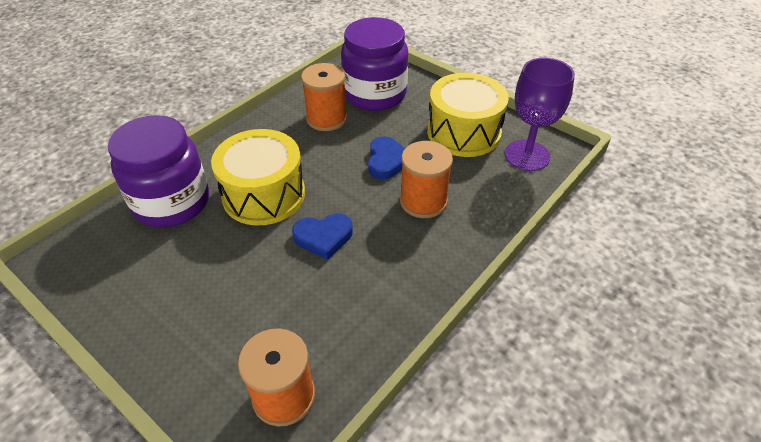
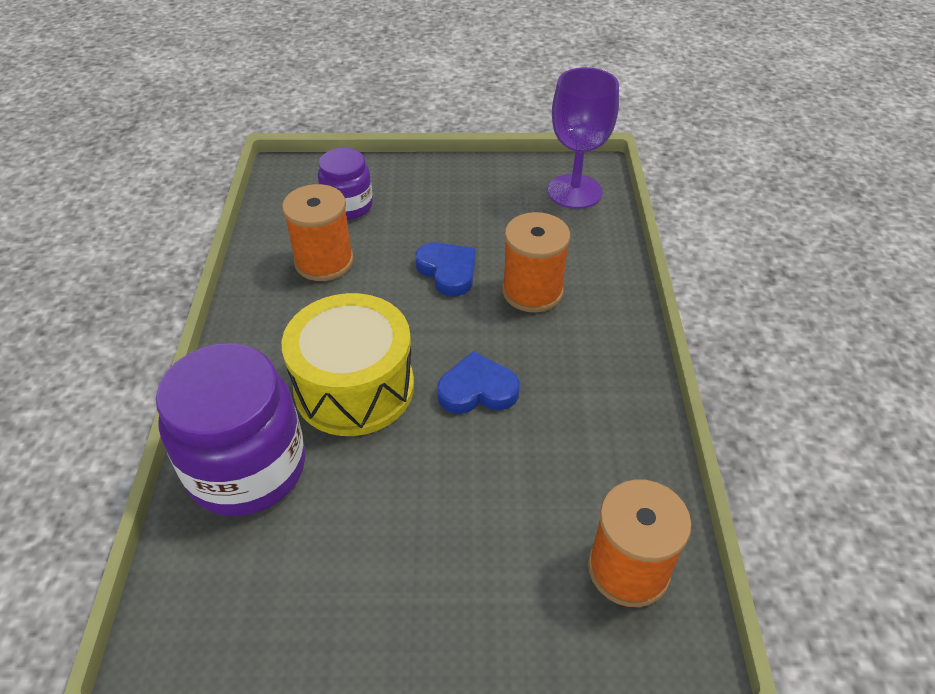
camera: 40 degrees left, 0 degrees up
(323, 237) = (477, 390): blue heart -> blue heart turned 135 degrees counterclockwise
(375, 94) = (348, 206): purple jar -> purple jar, size x0.57
(463, 132) = (490, 199): yellow drum -> none

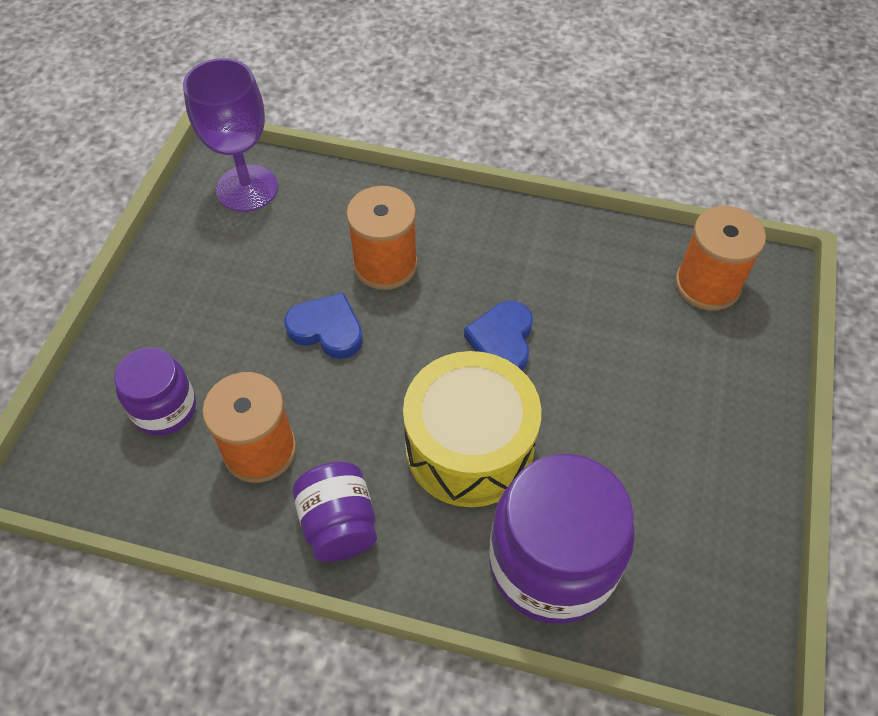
camera: 75 degrees left, 10 degrees up
(267, 320) = (339, 524): none -> purple jar
(448, 271) = (327, 329): blue heart -> blue heart turned 45 degrees clockwise

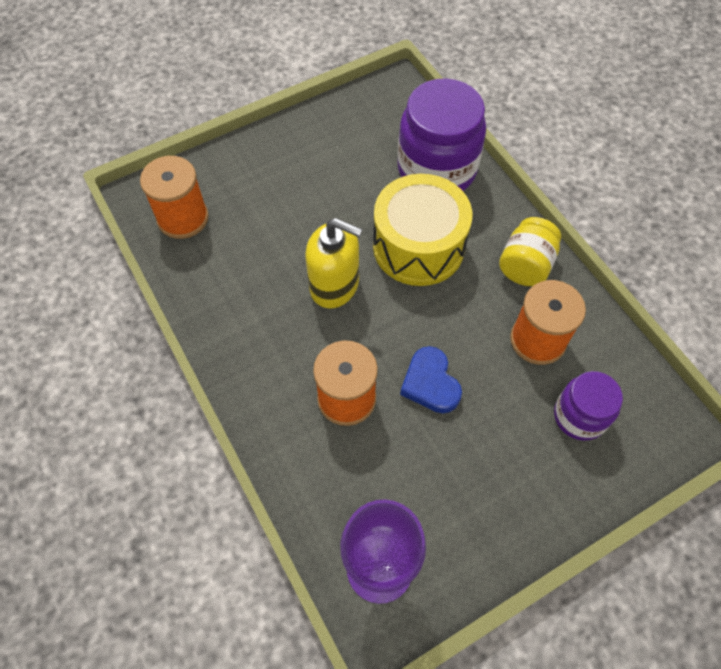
camera: 135 degrees left, 5 degrees up
(339, 524) = (525, 265): purple jar -> yellow jar
(502, 341) = (334, 285): blue heart -> yellow soap dispenser

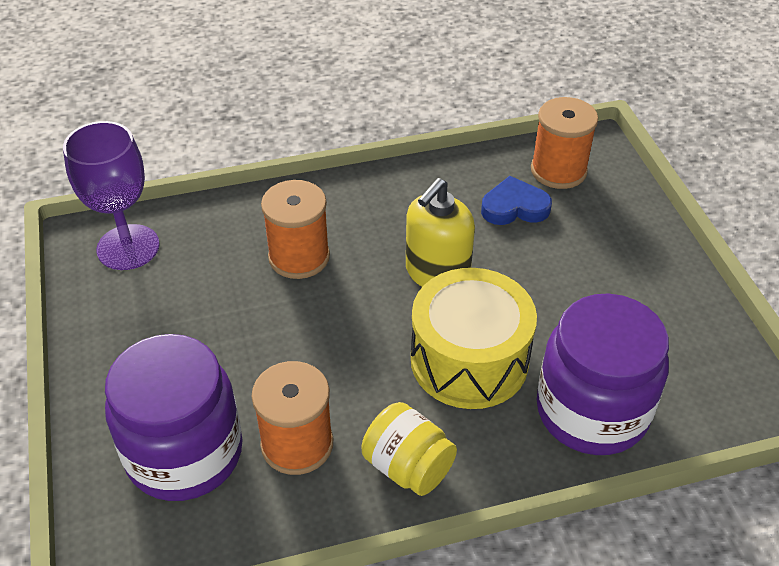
camera: 105 degrees right, 15 degrees down
(430, 383) = (286, 326): blue heart -> blue heart (514, 207)
(579, 416) = (184, 453): purple jar -> purple jar, size x1.76

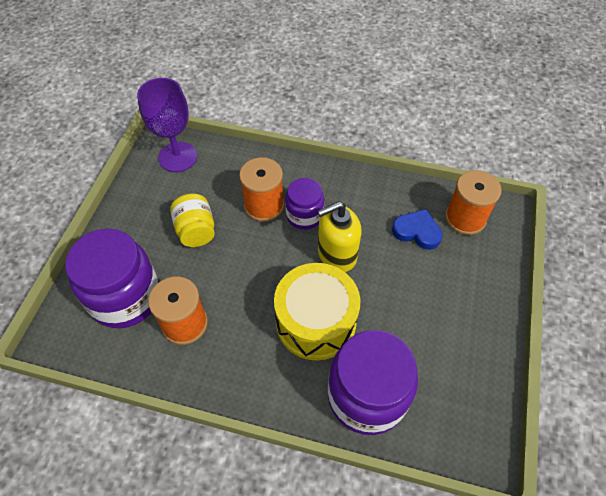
camera: 30 degrees right, 10 degrees up
(362, 246) = (304, 215): none -> purple jar
(408, 466) = (234, 371): yellow jar -> yellow jar (196, 231)

